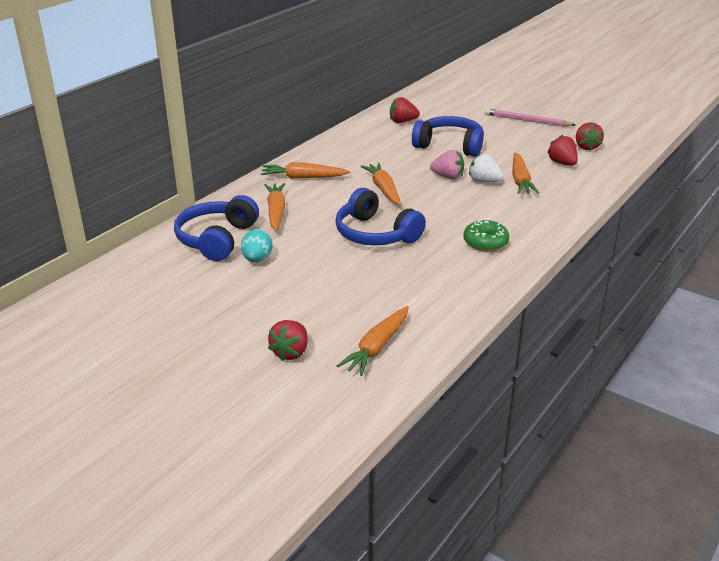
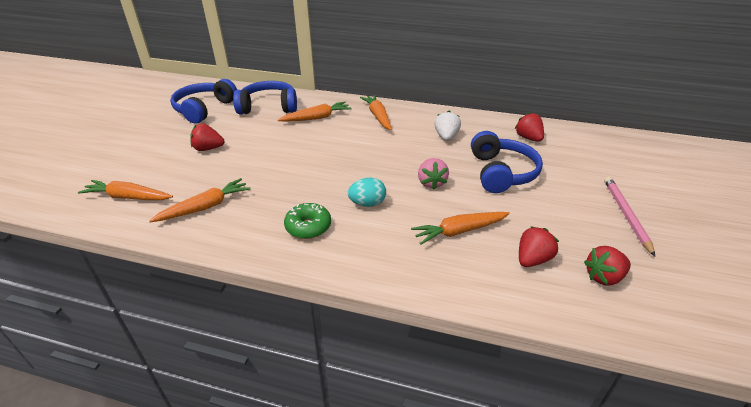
camera: 70 degrees right, 5 degrees up
(257, 259) = (245, 126): turquoise egg -> turquoise egg (367, 203)
(290, 352) = (125, 163): red strawberry -> red strawberry (208, 149)
(375, 234) = (300, 165): blue headphones -> blue headphones (204, 109)
(383, 189) = (381, 154): orange carrot -> orange carrot (205, 207)
(484, 181) = (438, 206): white strawberry -> white strawberry (446, 137)

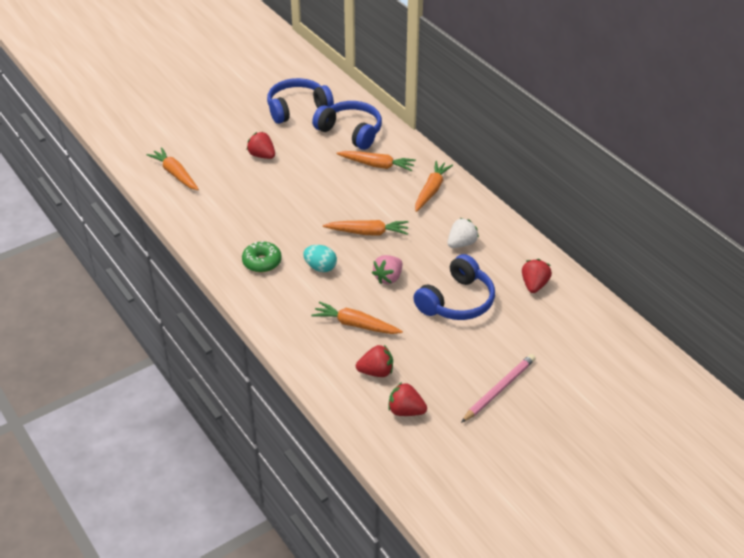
camera: 40 degrees right, 5 degrees up
(205, 207) = (214, 209): orange carrot -> orange carrot (368, 233)

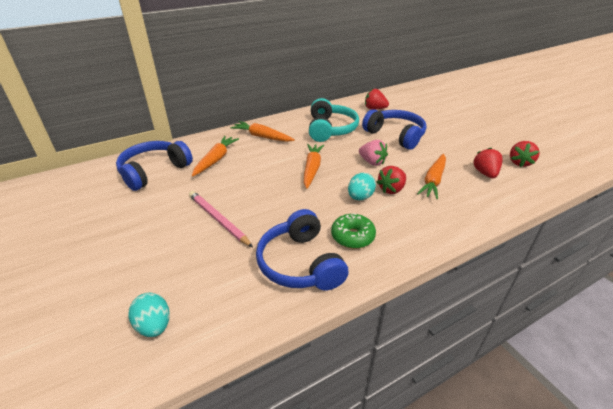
camera: 85 degrees left, 5 degrees down
(175, 174) = (154, 325): orange carrot -> turquoise egg
(262, 155) = (159, 234): red strawberry -> red strawberry (391, 189)
(297, 108) = (84, 204): blue headphones -> blue headphones (300, 263)
(461, 243) = (330, 129): white strawberry -> turquoise headphones
(499, 389) = (478, 127): pink pencil -> pink pencil (218, 220)

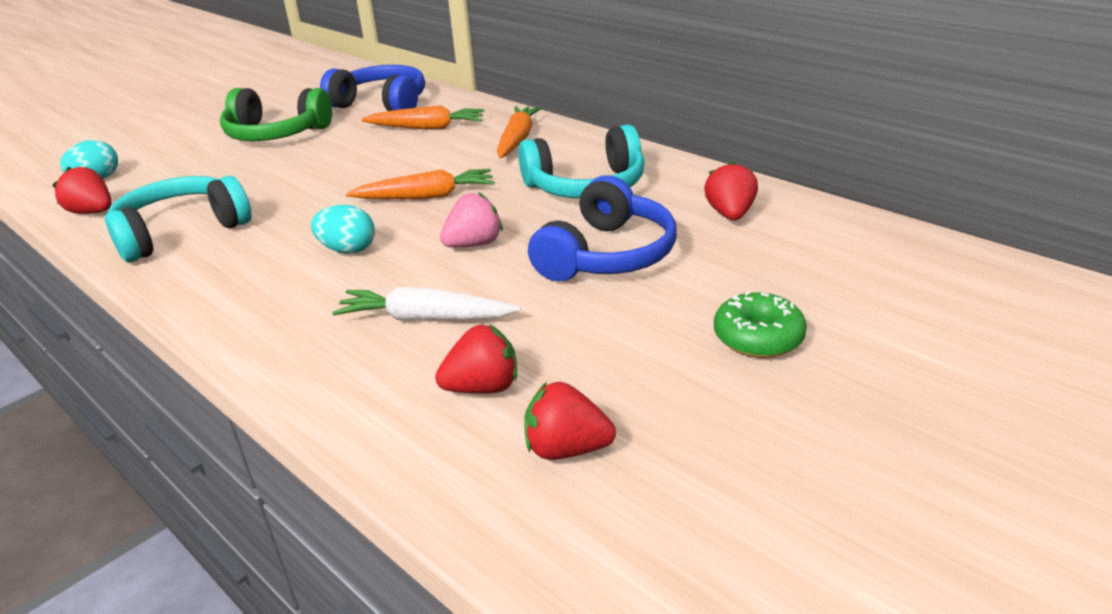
camera: 75 degrees right, 5 degrees down
(158, 218) = (276, 134): none -> green headphones
(218, 220) = (275, 164): pink pencil -> none
(300, 263) = (181, 232): blue headphones -> turquoise headphones
(352, 236) = (238, 259): green donut -> green donut (758, 338)
(372, 162) = (474, 244): pink strawberry -> pink strawberry turned 150 degrees counterclockwise
(391, 189) = (379, 275): red strawberry -> red strawberry (92, 212)
(433, 181) = (425, 318): orange carrot -> white carrot

